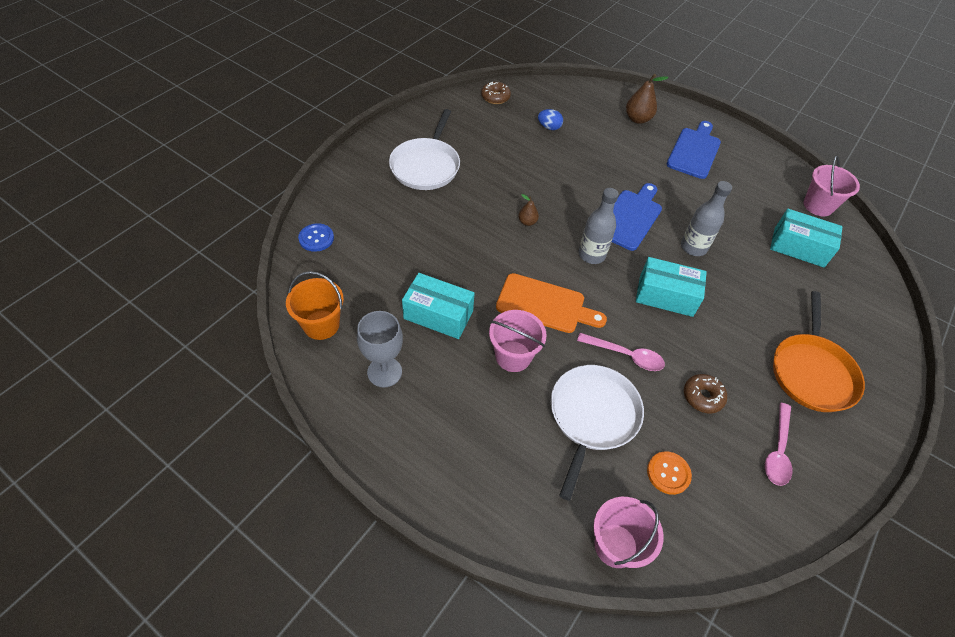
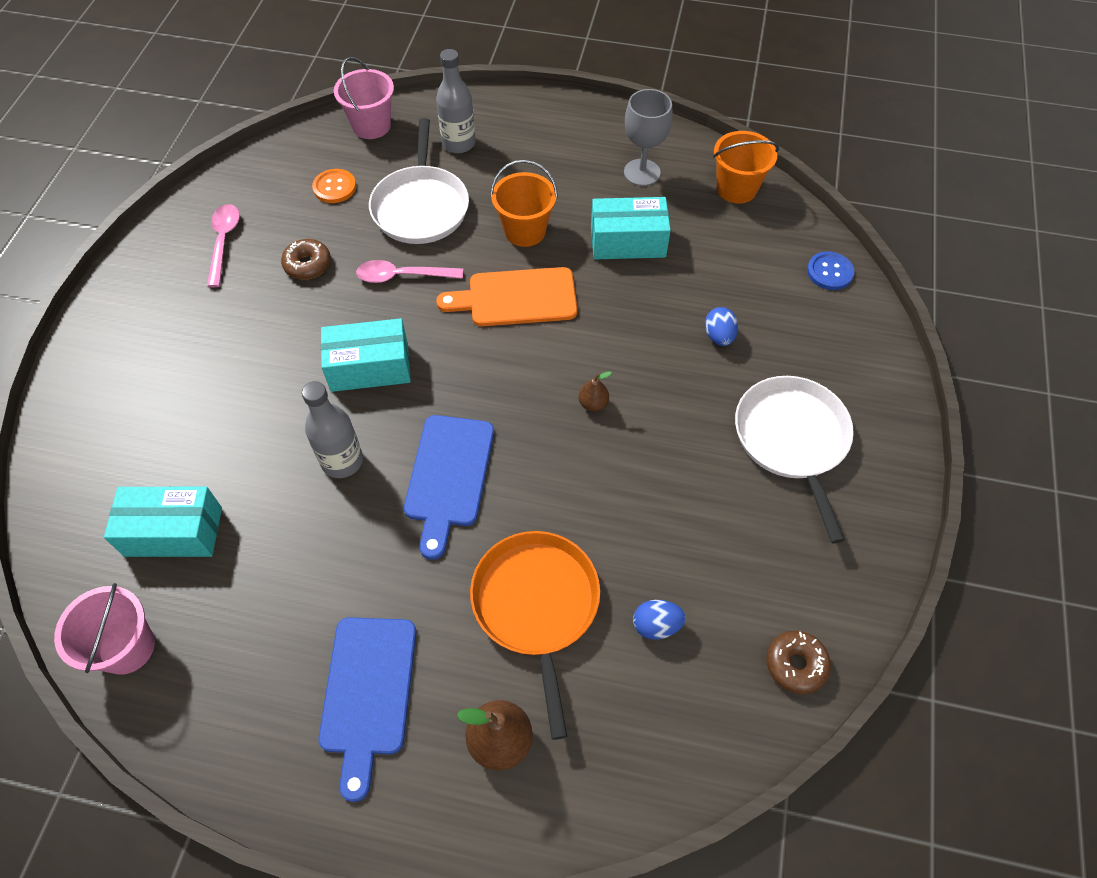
camera: 160 degrees right, 5 degrees up
(423, 229) = (719, 336): none -> blue egg
(513, 356) = (525, 231): pink bucket -> orange bucket
(591, 255) = (484, 388): grey bottle -> grey bottle (458, 143)
(812, 372) = (176, 338): orange pan -> orange pan (536, 606)

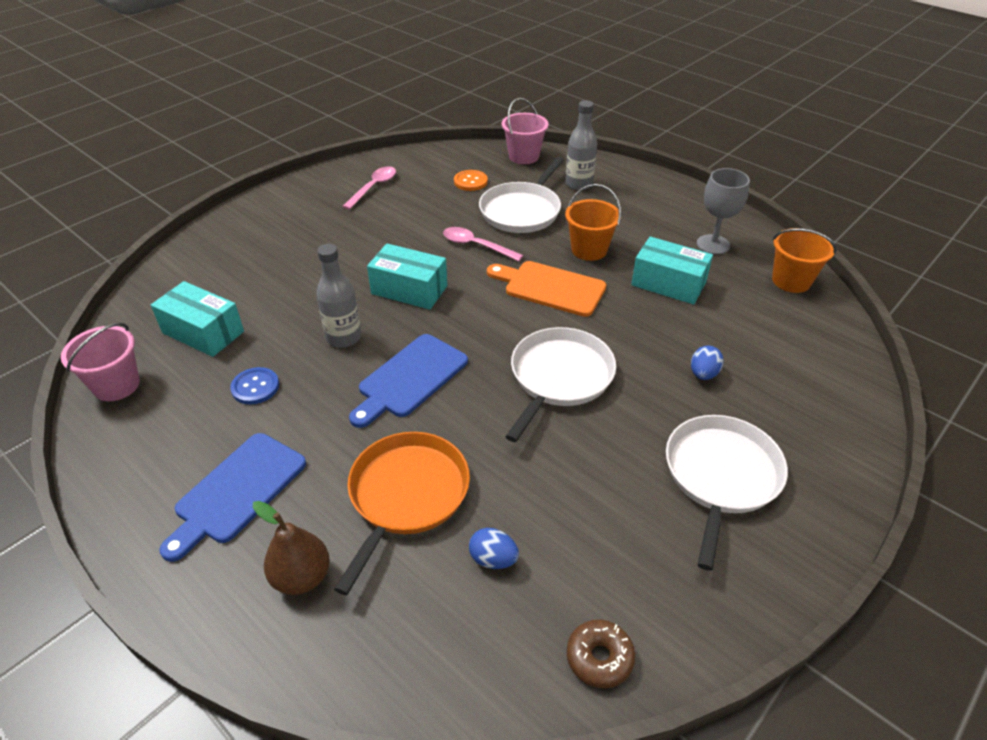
camera: 30 degrees right, 15 degrees down
(308, 265) = (417, 217): brown donut -> none
(593, 404) = (559, 378): brown pear -> white pan
(829, 272) = (843, 367): blue button -> blue button (255, 387)

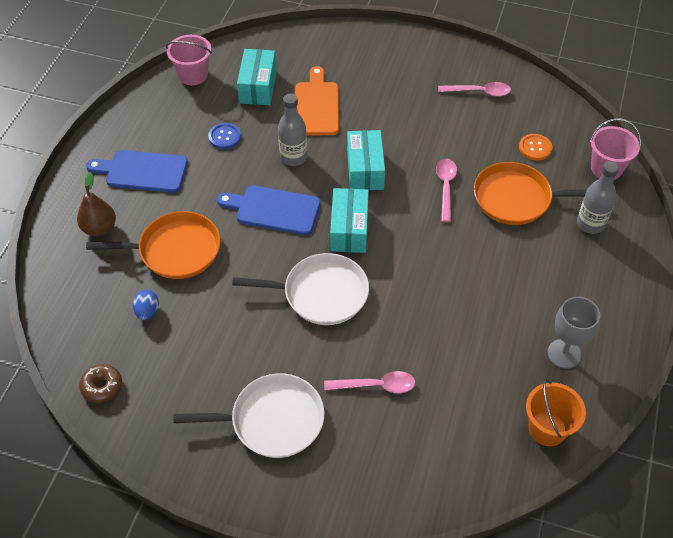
camera: 65 degrees right, 10 degrees up
(522, 211) = (516, 198): white pan -> orange pan
(550, 288) = (422, 254): orange cutting board -> orange cutting board (316, 106)
(589, 250) = (491, 263): orange bucket -> none
(668, 283) = (480, 333): turquoise box -> turquoise box (349, 229)
(703, 374) = (376, 385): blue egg -> pink spoon

